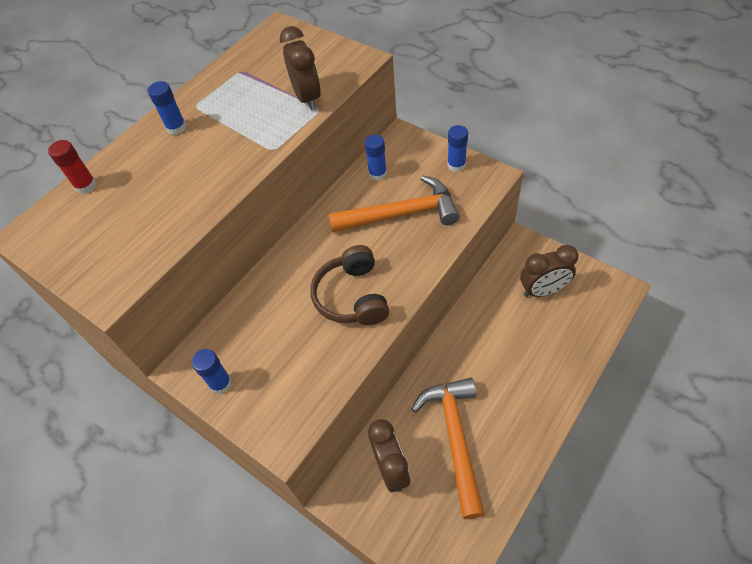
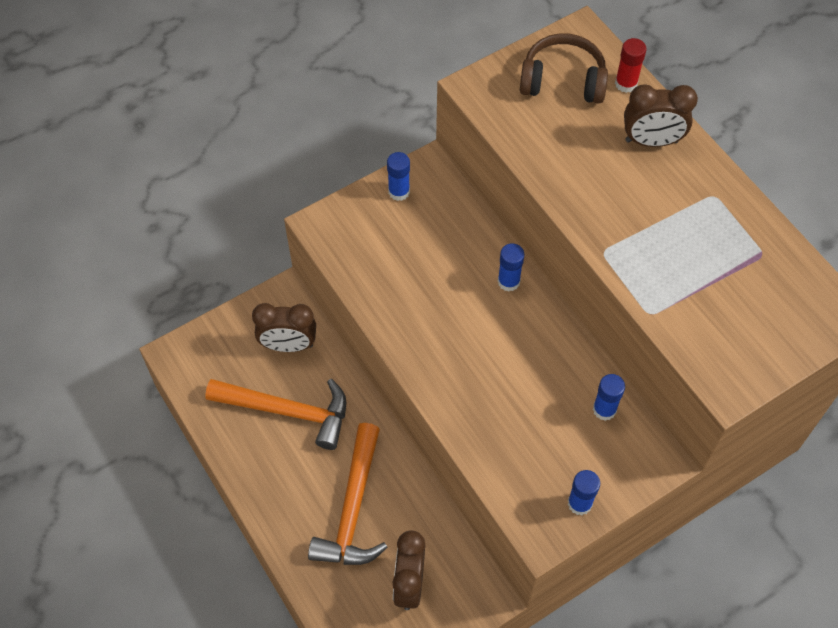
camera: 105 degrees right, 5 degrees up
(176, 128) = (682, 171): blue glue stick -> blue glue stick (508, 281)
(307, 98) = (677, 308): brown clock -> brown clock (651, 141)
(352, 296) = (440, 324): brown headphones -> brown headphones (563, 80)
(402, 214) = (528, 411): orange hammer -> orange hammer (353, 509)

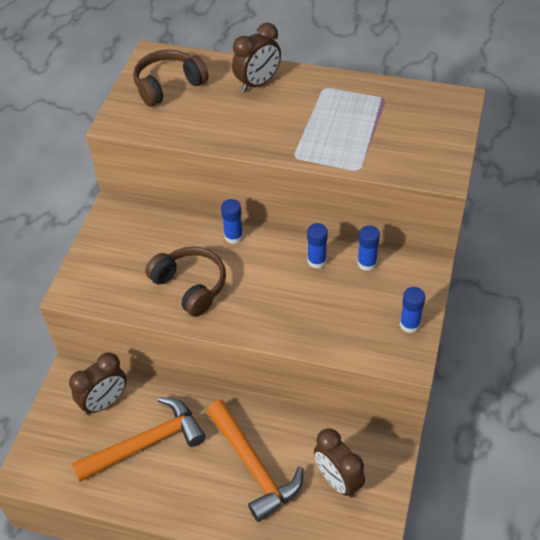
camera: 40 degrees left, 10 degrees down
(399, 192) = (106, 236): blue glue stick -> blue glue stick (317, 261)
(423, 301) = (190, 286): none -> brown headphones
(626, 84) = (209, 64): red glue stick -> none

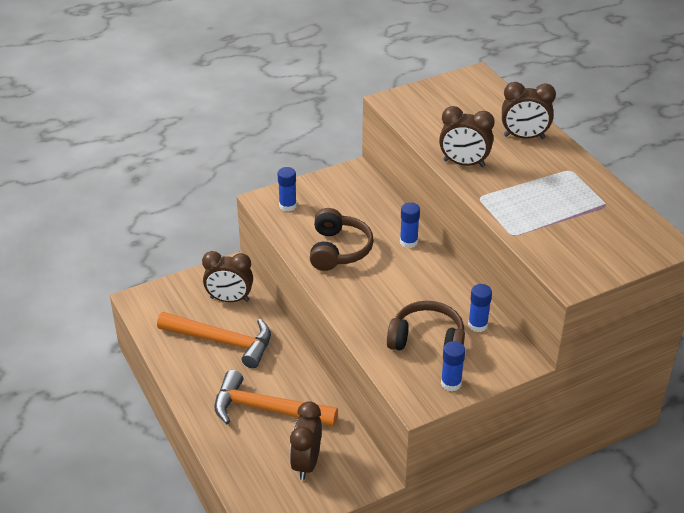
camera: 45 degrees right, 10 degrees down
(168, 85) = (459, 100): brown headphones -> brown headphones (427, 340)
(246, 137) = (464, 163): none -> brown clock
(254, 467) = (266, 409): orange hammer -> orange hammer turned 90 degrees clockwise
(317, 261) = (444, 297): blue glue stick -> blue glue stick (287, 206)

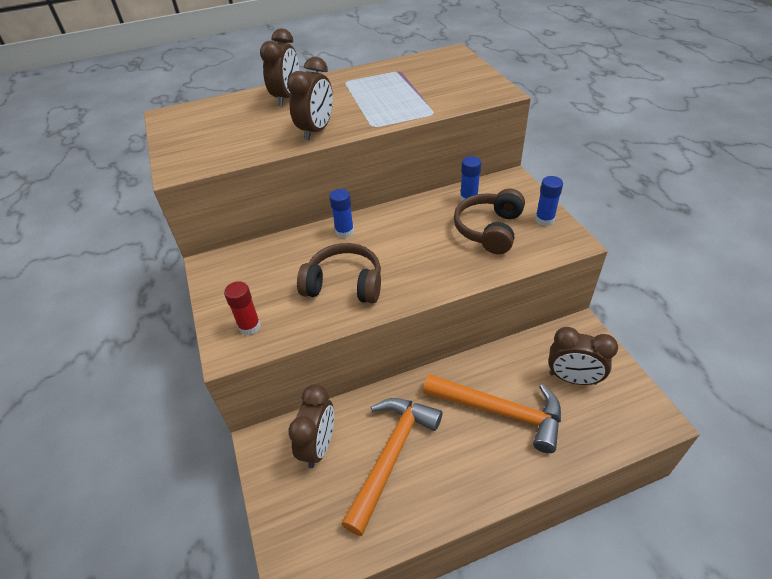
camera: 80 degrees left, 5 degrees up
(266, 409) = (501, 412): orange hammer -> orange hammer turned 90 degrees counterclockwise
(287, 206) = (249, 326): blue glue stick -> red glue stick

